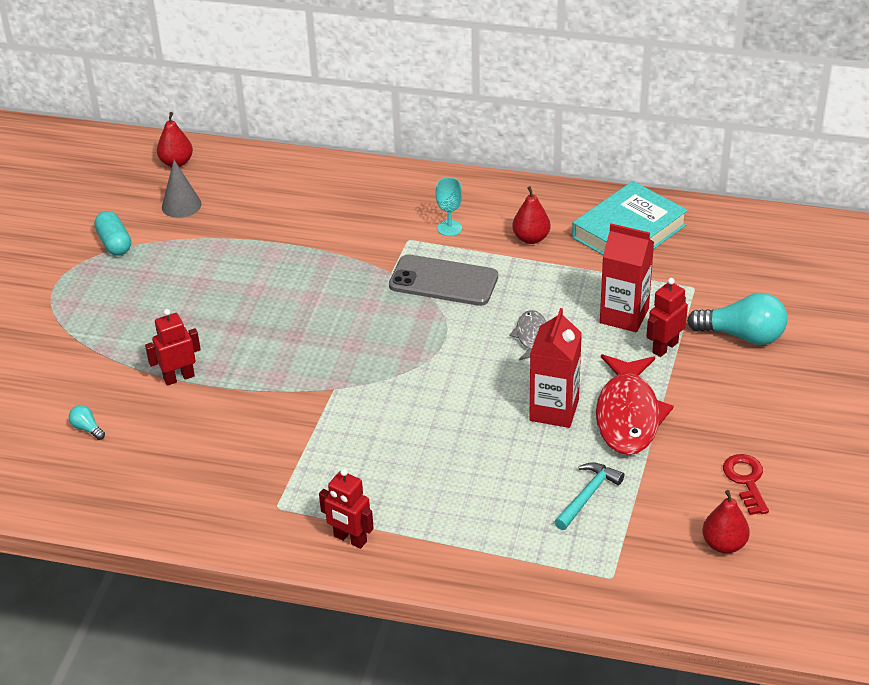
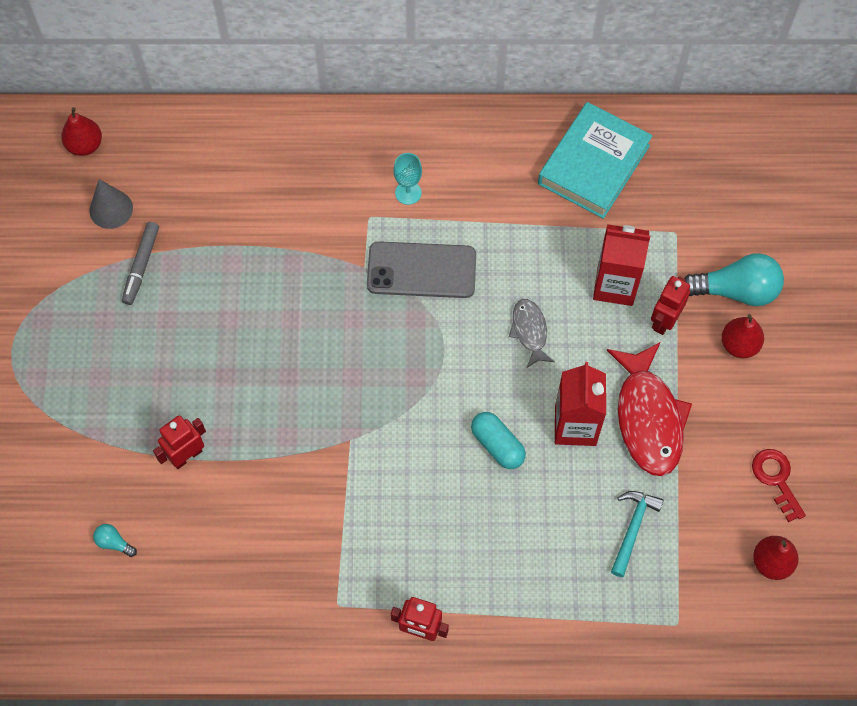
camera: 15 degrees left, 25 degrees up
(114, 243) = (56, 278): turquoise capsule -> turquoise capsule (497, 445)
(192, 245) = (141, 266): none -> grey marker
(531, 238) = (496, 192): red pear -> red pear (739, 345)

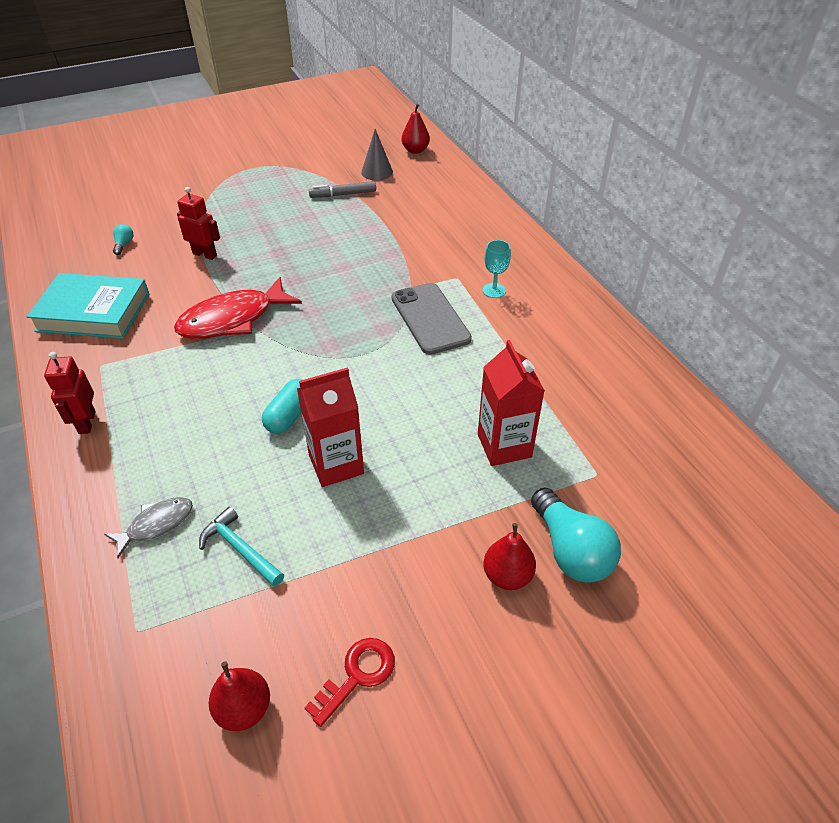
camera: 65 degrees right, 20 degrees down
(530, 331) = (416, 401): grey fish -> grey fish (156, 524)
(594, 165) = (616, 390): turquoise book -> turquoise book (93, 312)
(632, 529) = (240, 549): turquoise hammer -> turquoise hammer turned 135 degrees counterclockwise
(648, 418) = (374, 520): red fish -> red fish (233, 319)
(664, 321) = (492, 498): red robot -> none

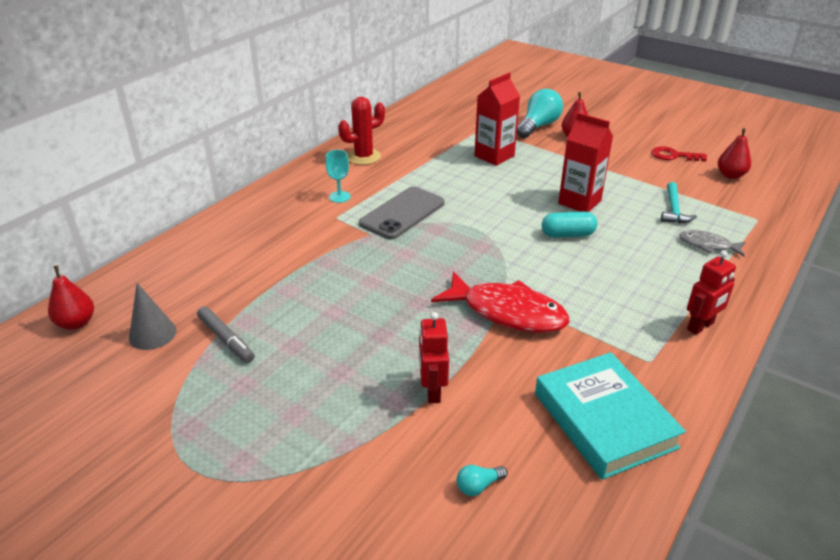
camera: 120 degrees left, 10 degrees down
(574, 333) = (363, 157): none -> red cactus

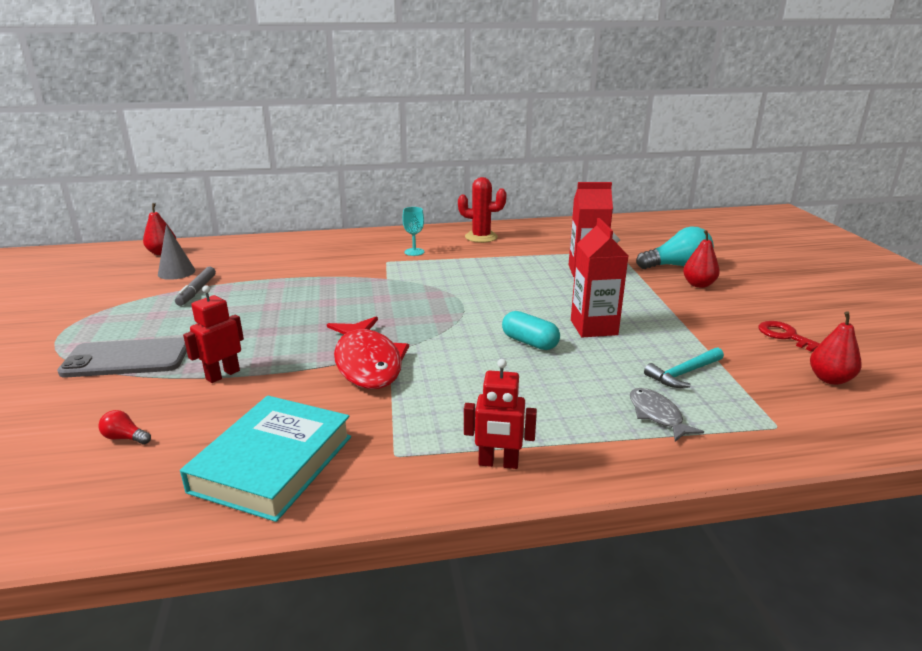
camera: 45 degrees right, 10 degrees down
(402, 213) = (433, 276): grey phone -> grey phone (126, 359)
(478, 486) = (125, 438): turquoise light bulb -> red light bulb

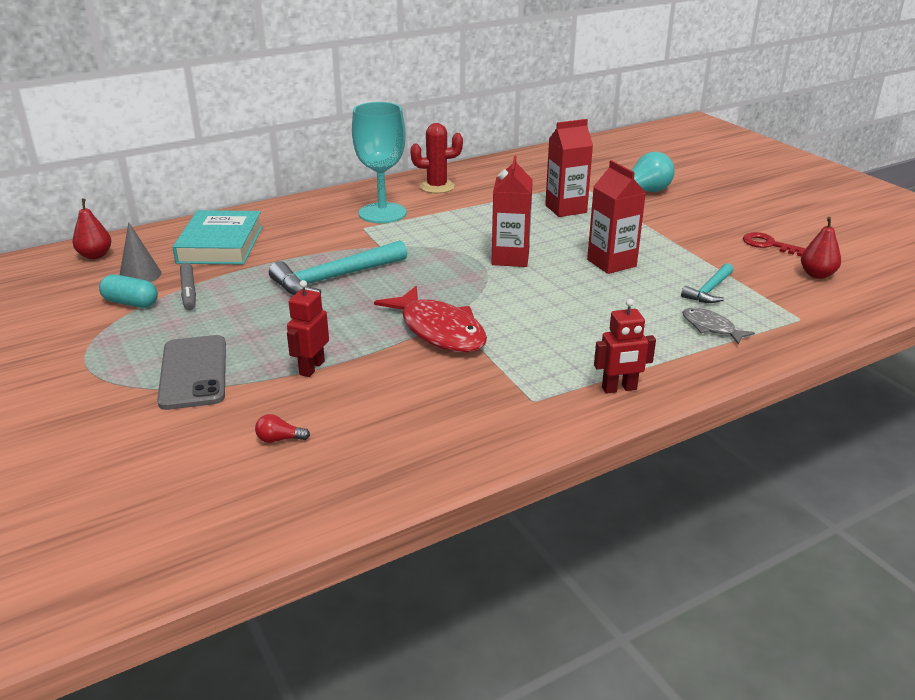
camera: 20 degrees left, 5 degrees up
(126, 359) = (194, 372): grey phone -> grey phone turned 75 degrees counterclockwise
(273, 463) = (438, 429): turquoise book -> turquoise book (221, 244)
(322, 299) = (335, 278): none -> turquoise hammer
(414, 252) = (382, 213): turquoise goblet -> turquoise goblet, size x2.22
(495, 307) = (510, 258): none -> red carton
(529, 342) = (567, 286): turquoise capsule -> turquoise capsule (131, 303)
(698, 285) = (672, 208): red pear -> none

